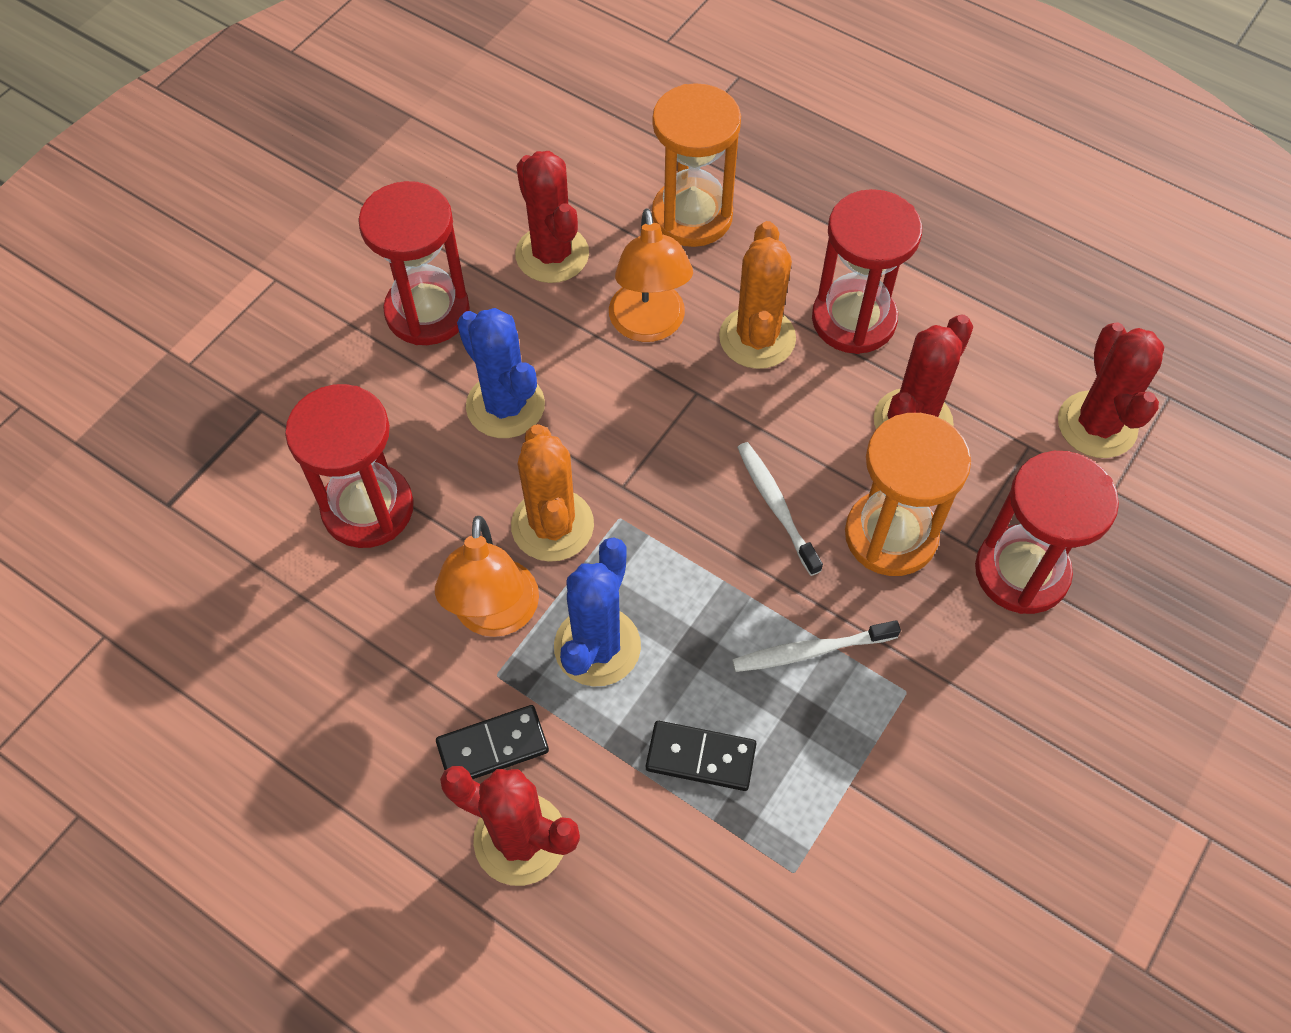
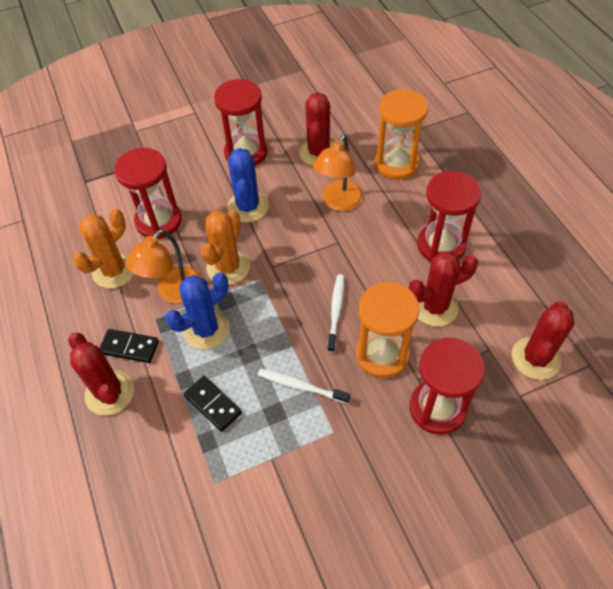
camera: 35 degrees right, 5 degrees down
(757, 338) = (386, 231): orange cactus -> orange cactus (114, 271)

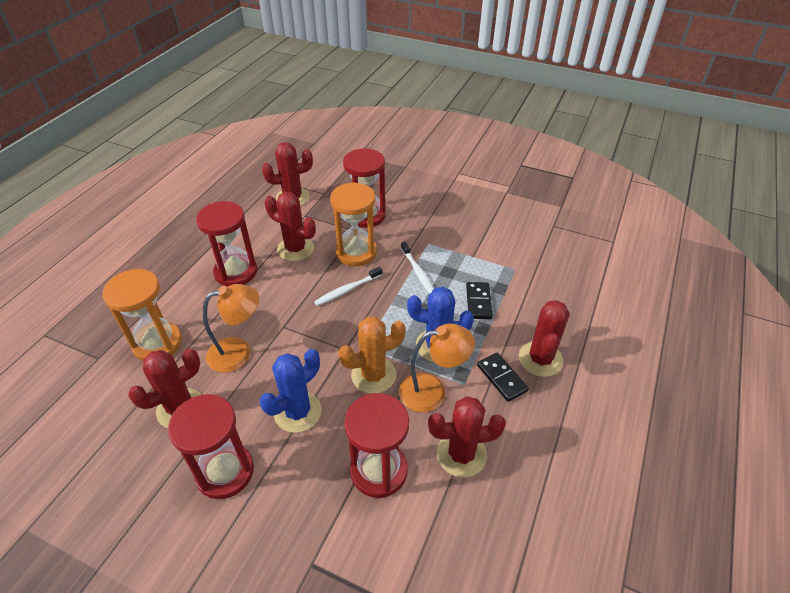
camera: 135 degrees left, 10 degrees down
(114, 271) = (461, 454): orange cactus -> red cactus

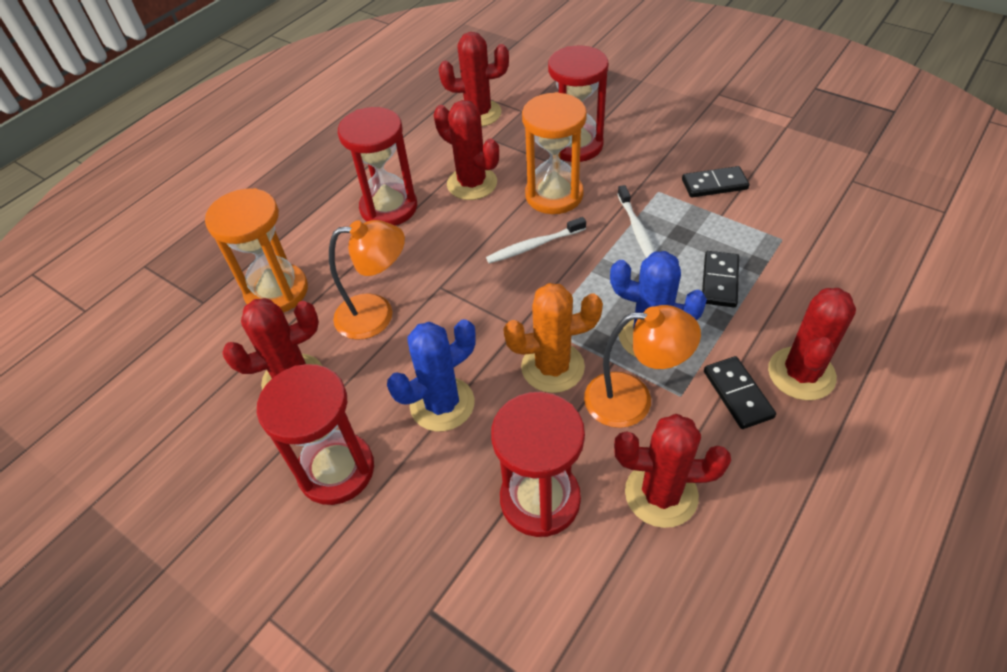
camera: 15 degrees right, 5 degrees up
(465, 236) = (714, 184): none -> black domino

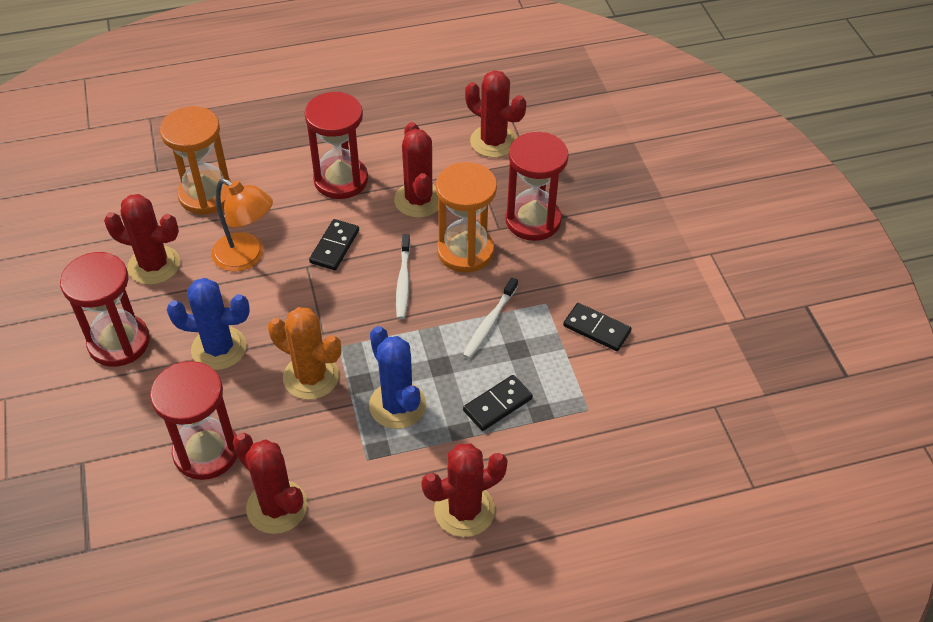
camera: 35 degrees right, 0 degrees up
(534, 245) = (403, 281): white toothbrush -> white toothbrush turned 105 degrees counterclockwise
(632, 399) = (333, 437): orange lamp -> none
(737, 394) = (404, 488): black domino -> black domino (334, 246)

